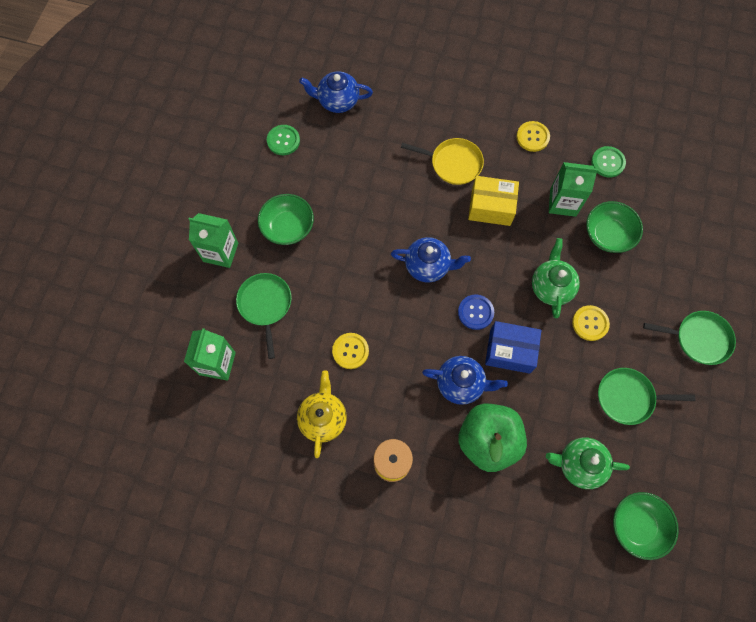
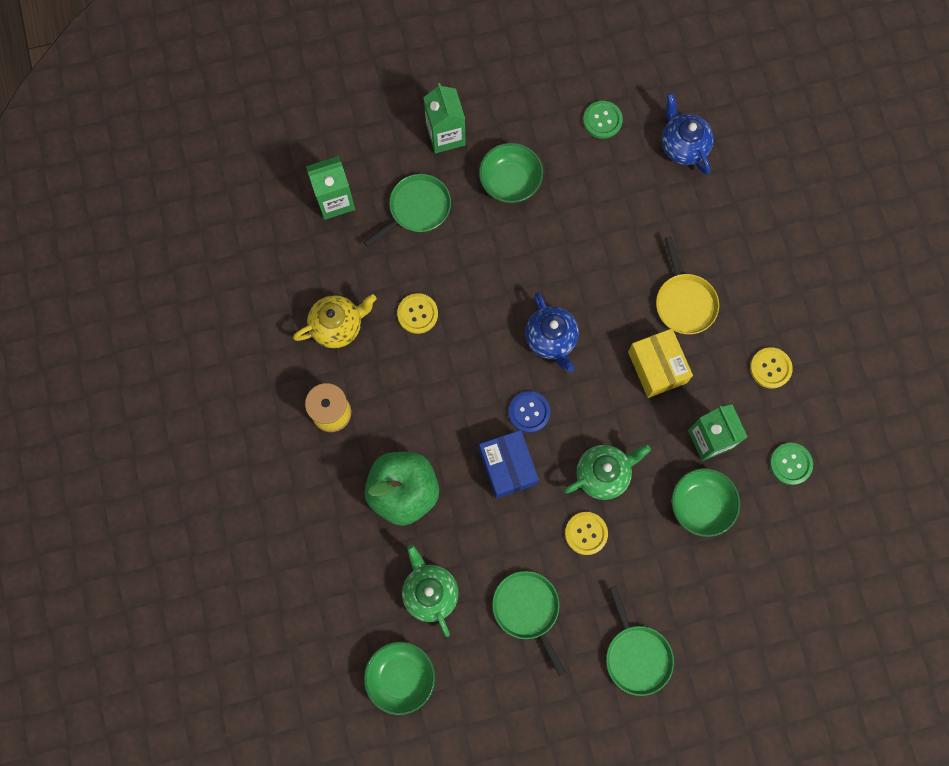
camera: 60 degrees right, 5 degrees up
(460, 383) = (445, 436): blue teapot -> none

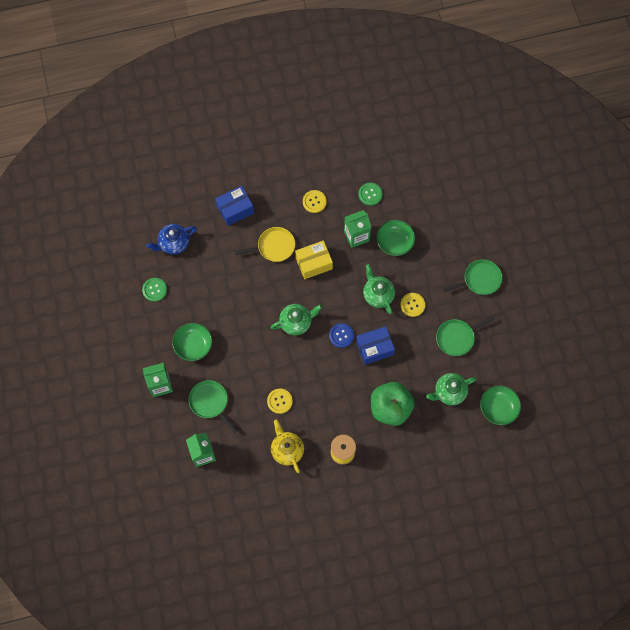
camera: 90 degrees left, 5 degrees down
(551, 339) = (296, 322): blue teapot -> green teapot
(748, 239) = (235, 209): none -> blue box

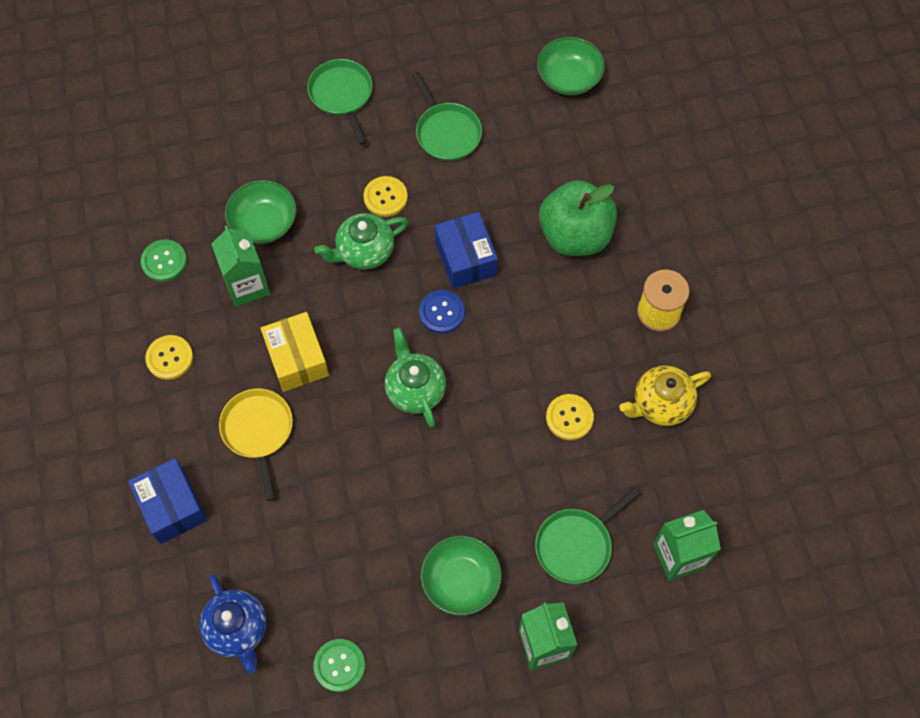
camera: 90 degrees left, 5 degrees down
(449, 392) = (543, 146): green teapot -> none

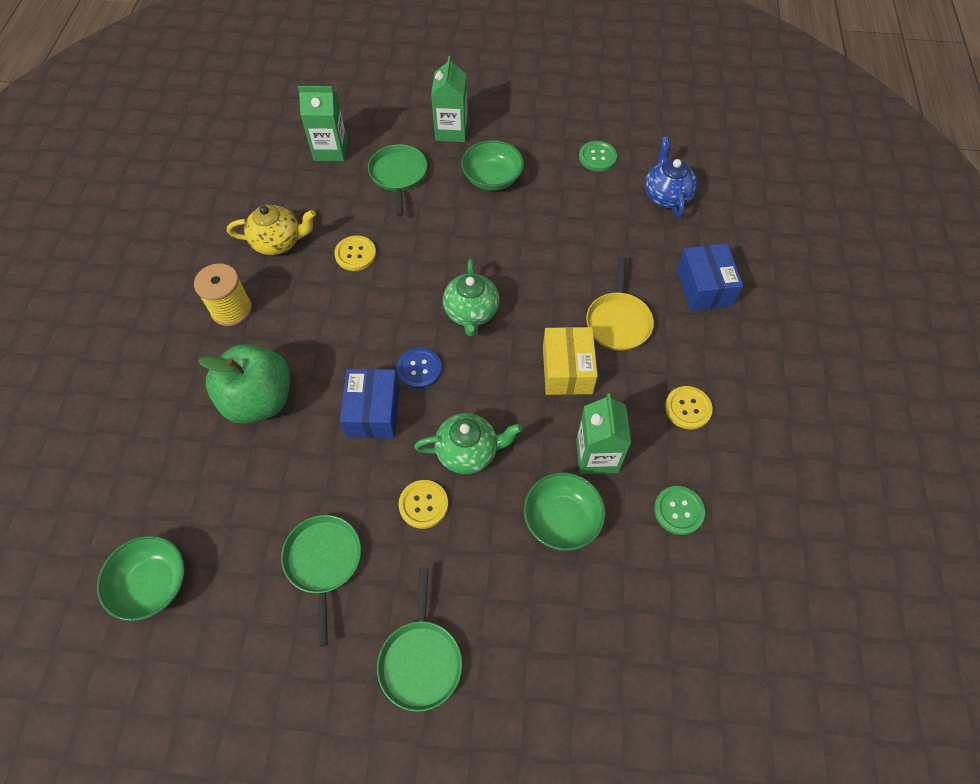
camera: 160 degrees left, 5 degrees down
(576, 545) = (398, 175): green pan -> green pan turned 75 degrees counterclockwise

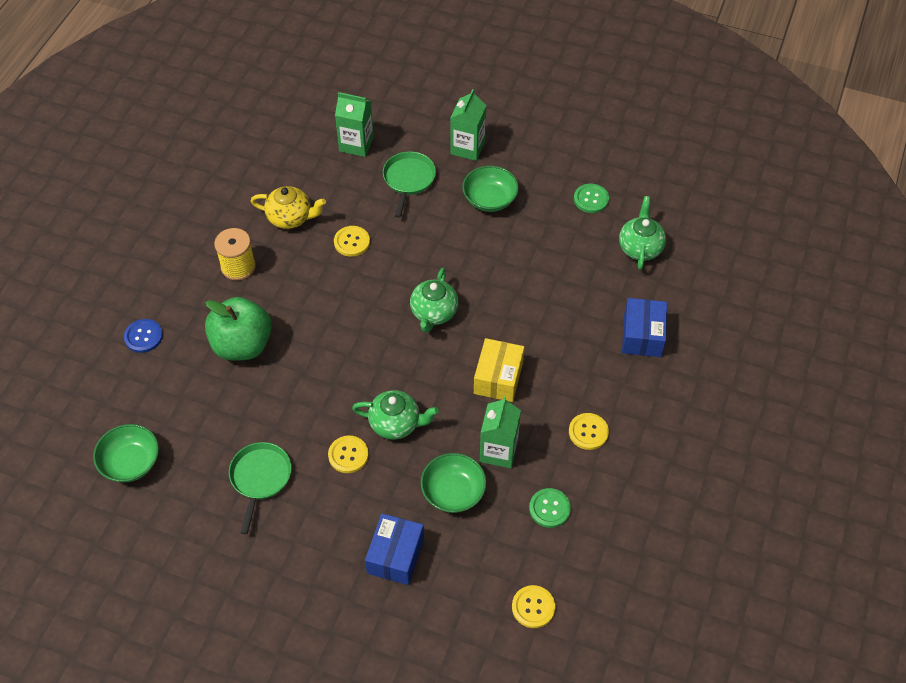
camera: 15 degrees right, 5 degrees down
(373, 412) = (329, 375): blue box -> blue box (395, 555)
(419, 369) = (376, 349): blue button -> blue button (143, 336)
(421, 660) = (313, 564): green pan -> none
(618, 321) = (556, 348): yellow pan -> none
(666, 196) = (640, 248): blue teapot -> green teapot
(705, 642) = (533, 607): none -> yellow button

